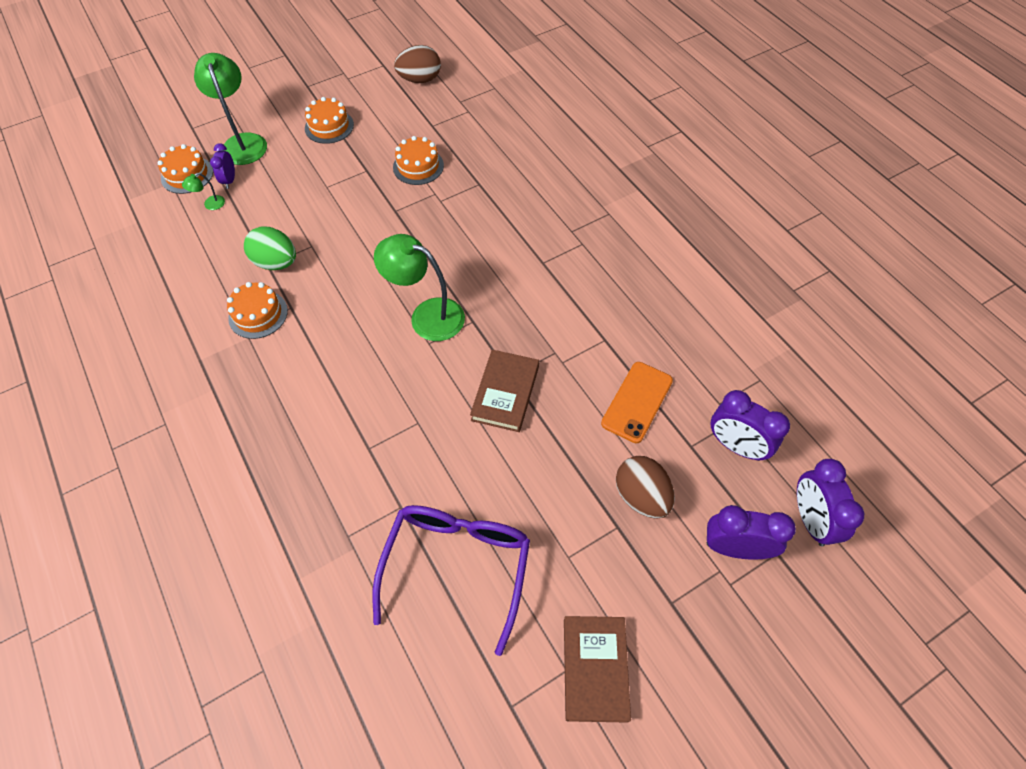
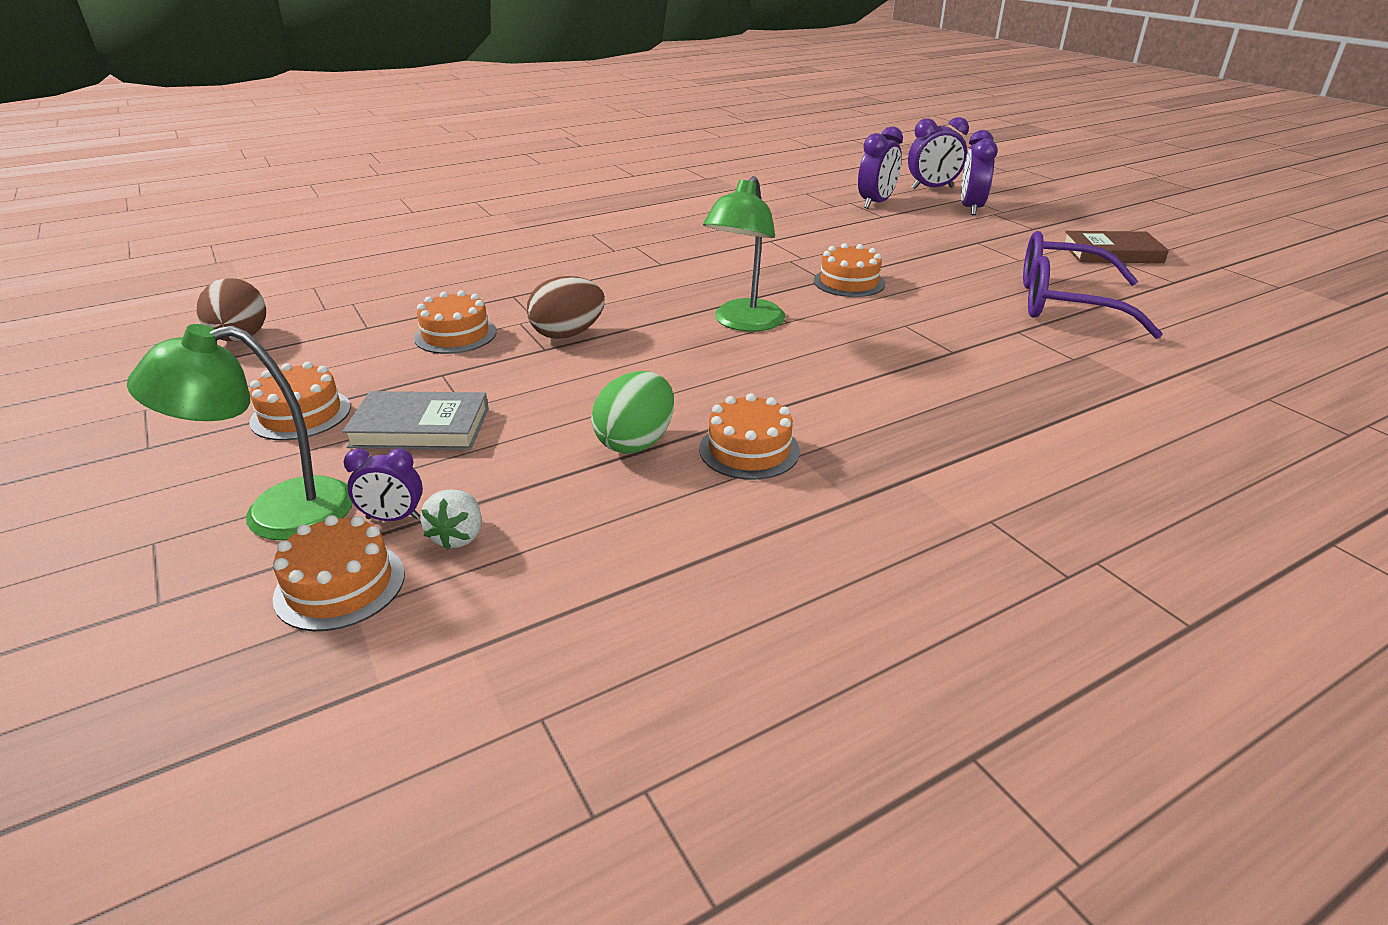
camera: 90 degrees left, 25 degrees down
(210, 205) = (458, 536): green lamp -> white strawberry
(308, 173) = (420, 427): none -> grey book
(505, 393) = (849, 282): brown book -> orange cake
(637, 402) = (842, 231): orange phone -> none
(641, 496) = (942, 233): brown egg -> brown egg (568, 334)

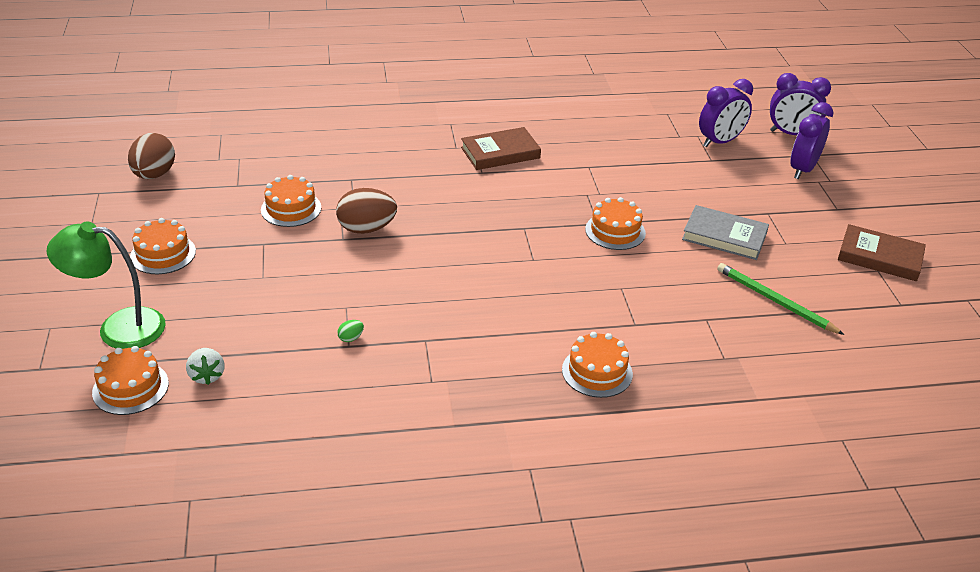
camera: 20 degrees right, 5 degrees up
(393, 518) = (178, 351): purple clock -> none
(420, 427) = (227, 286): grey book -> grey book (724, 236)
(458, 536) = (207, 375): white strawberry -> white strawberry turned 45 degrees counterclockwise
(636, 442) = (351, 338): green egg -> green egg, size x0.41
(667, 246) = (500, 153): none -> brown book
(744, 323) = (499, 252): green lamp -> none
(749, 450) = (418, 366): orange cake -> orange cake (597, 372)
(1063, 303) = (775, 301): purple glasses -> green pencil

